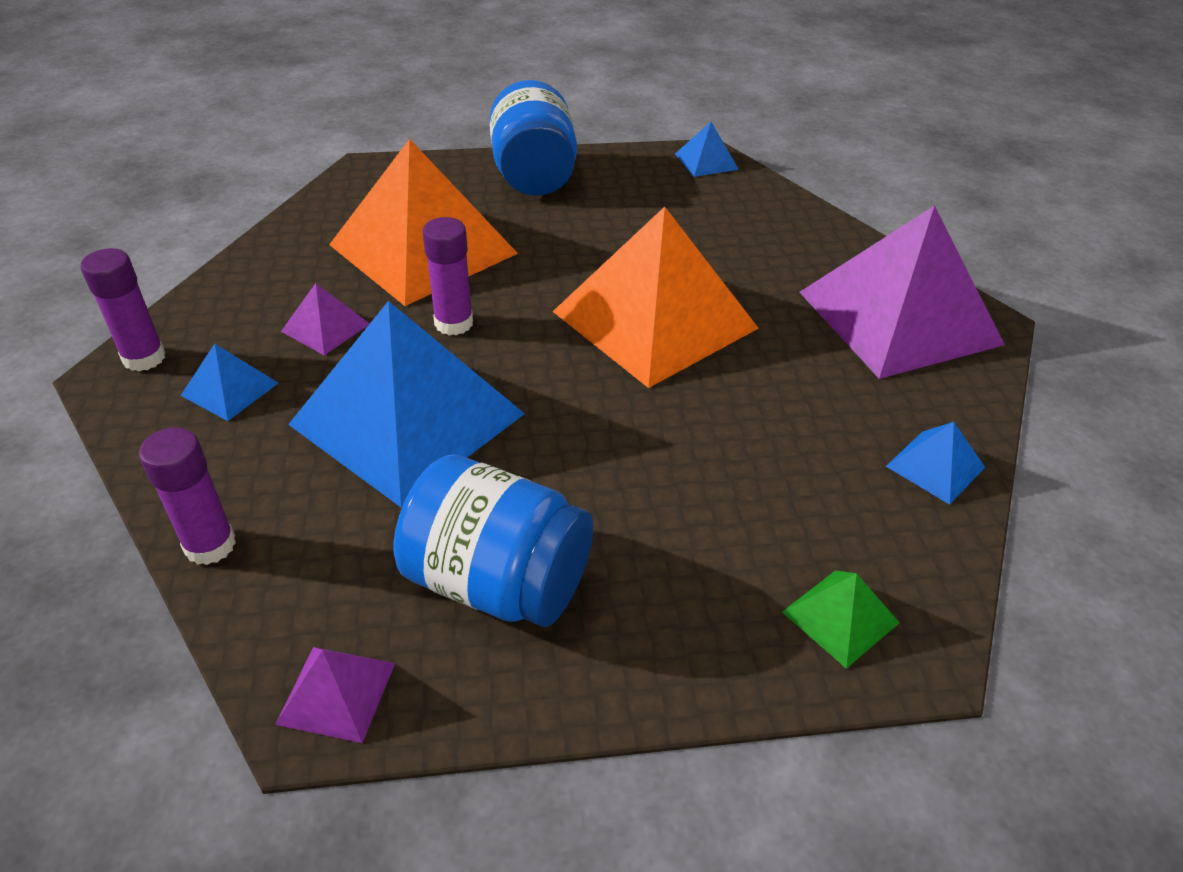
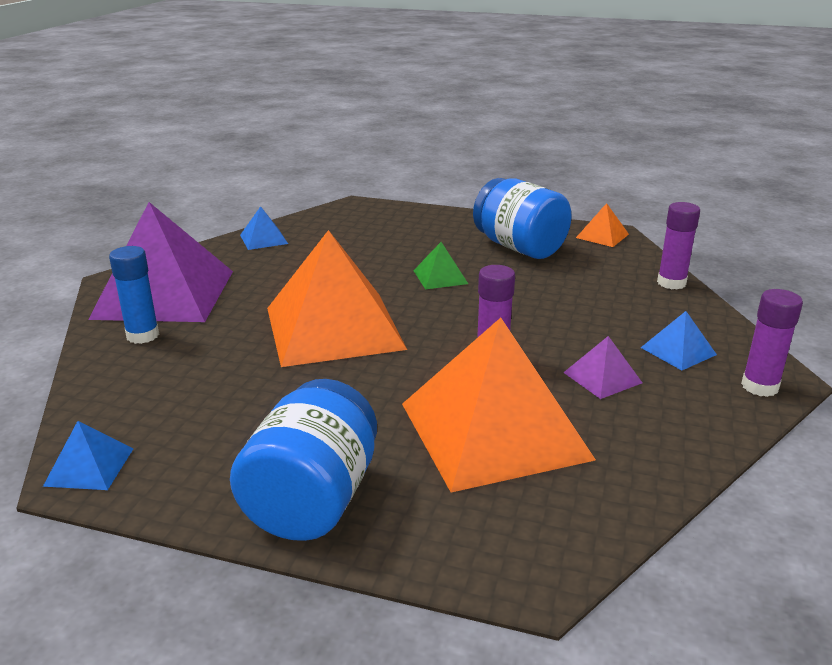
camera: 155 degrees left, 15 degrees down
(337, 692) = (602, 236): purple pyramid -> orange pyramid
(407, 419) = (548, 310): blue pyramid -> none
(833, 261) = (143, 335): none -> blue glue stick
(840, 617) = (375, 215): green pyramid -> green pyramid (440, 277)

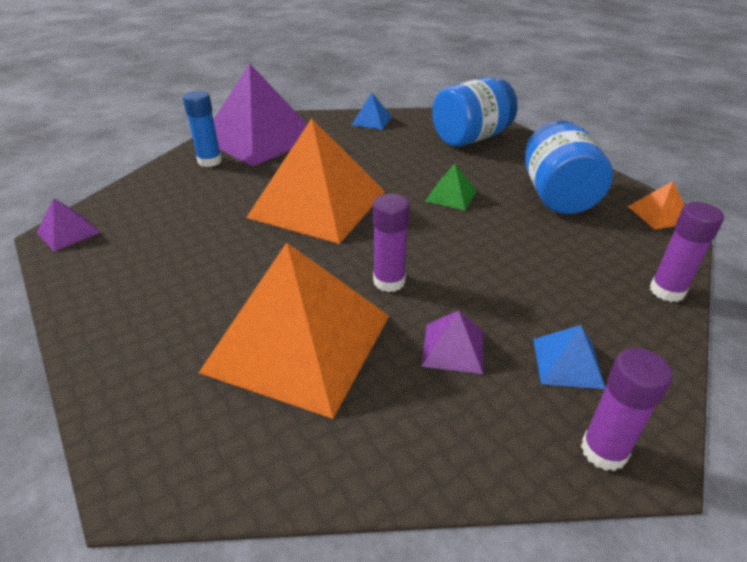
camera: 40 degrees right, 10 degrees up
(89, 467) = (68, 232): blue pyramid -> purple pyramid
(312, 500) = (122, 322): blue jar -> blue jar (471, 138)

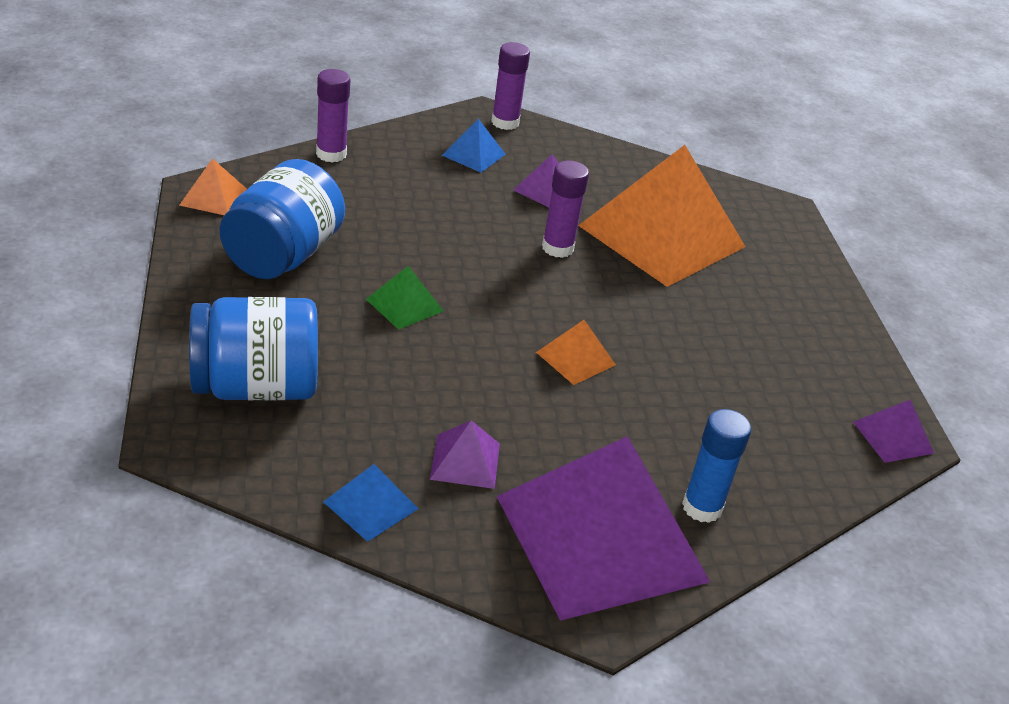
camera: 160 degrees left, 0 degrees up
(318, 204) = (575, 358): orange pyramid -> orange pyramid, size x0.41
(344, 143) = (465, 461): none -> purple pyramid

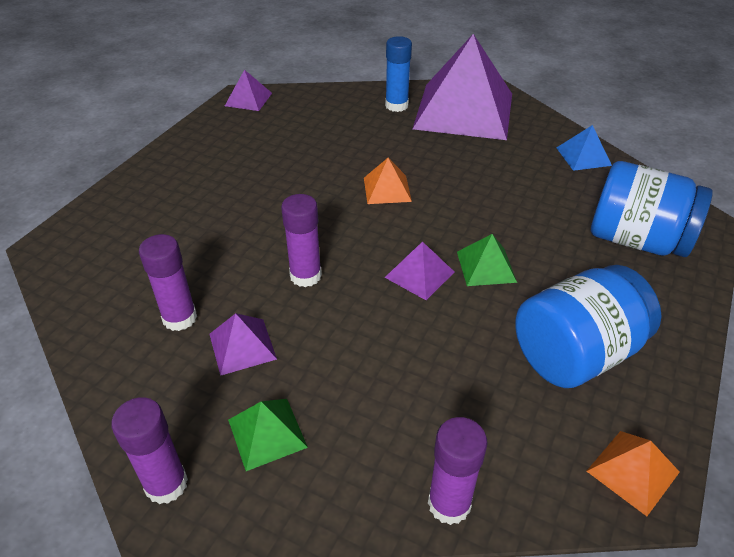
camera: 140 degrees left, 5 degrees up
(465, 461) = (512, 159): purple pyramid -> purple pyramid (419, 274)
(473, 154) = (267, 433): blue pyramid -> green pyramid
(612, 193) = (180, 318): none -> purple glue stick
(662, 236) = (198, 257): orange pyramid -> none

